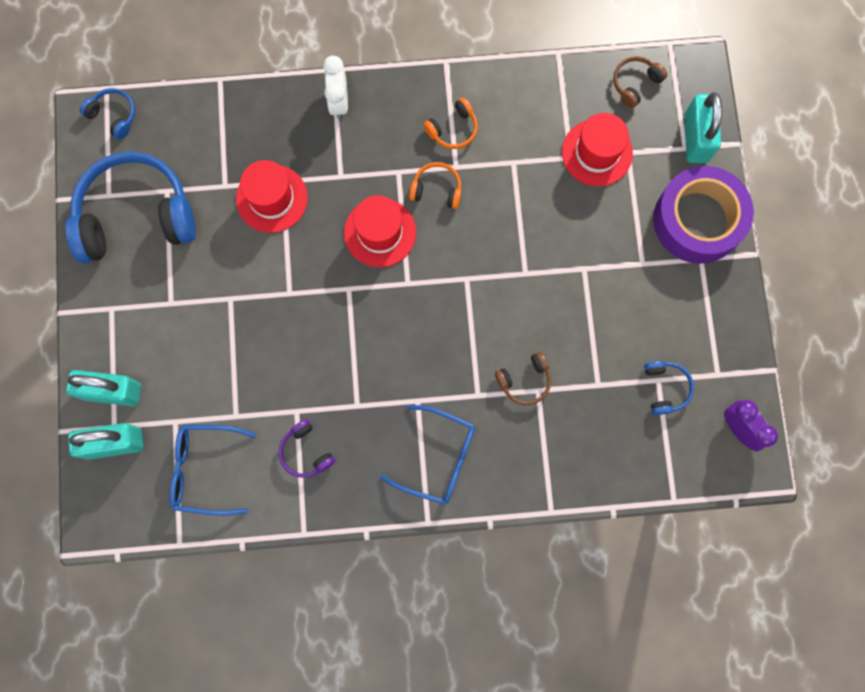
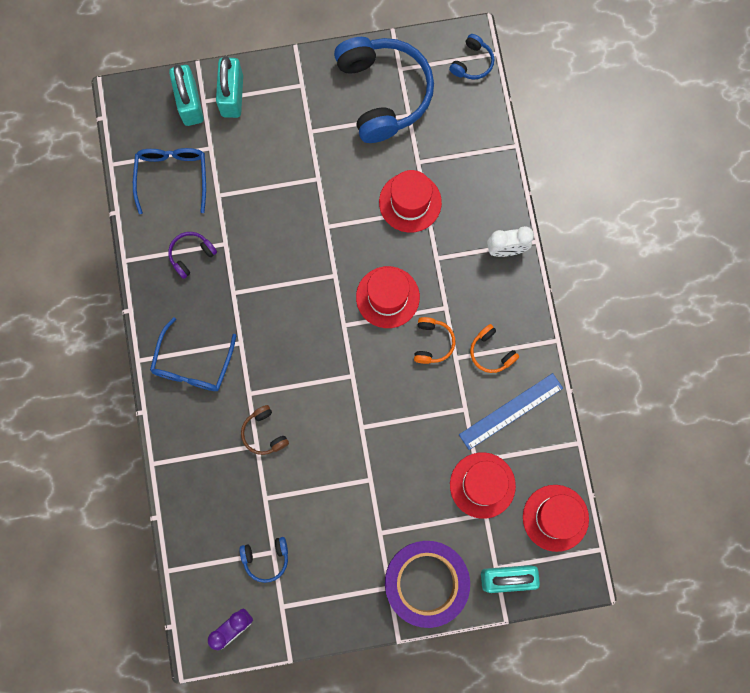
camera: 85 degrees right, 0 degrees up
(519, 116) = (510, 411): none -> blue ruler
(635, 83) = (555, 518): brown headphones -> red hat

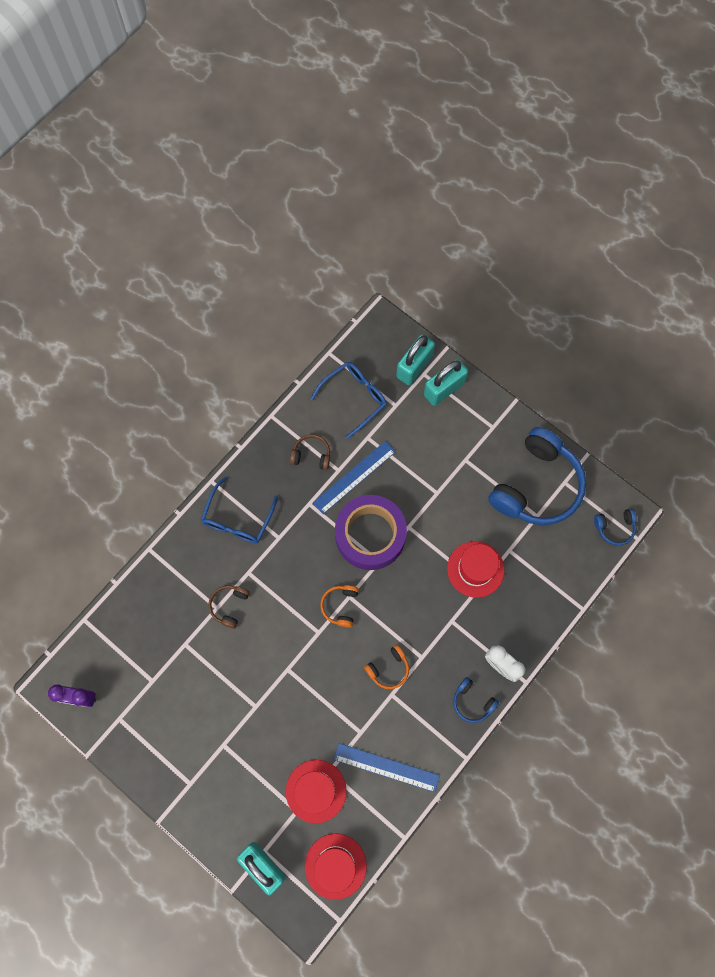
camera: 50 degrees right, 5 degrees down
(191, 255) = (311, 455): purple headphones -> brown headphones
(193, 364) = (238, 519): blue glasses -> blue glasses turned 45 degrees counterclockwise
(243, 235) = (354, 477): none -> blue ruler
(266, 558) = (144, 680): blue headphones -> blue headphones (472, 702)
(387, 297) = (394, 610): red hat -> none
(426, 583) = (214, 808): purple tape -> purple tape (370, 535)
(491, 352) = (417, 717): orange headphones -> orange headphones (340, 606)

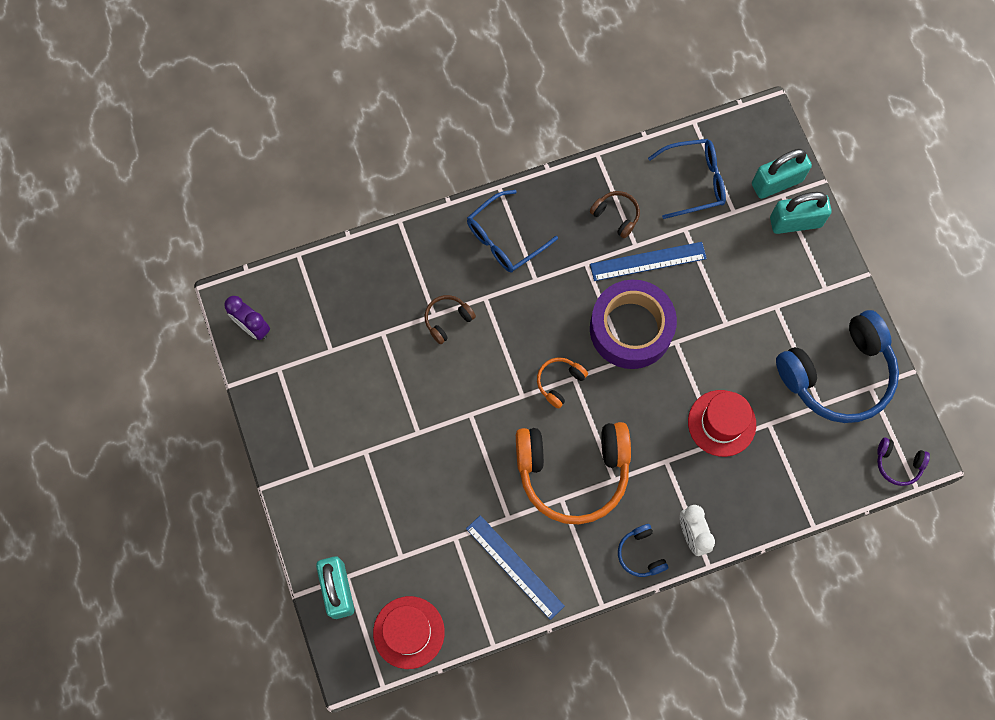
camera: 30 degrees right, 0 degrees up
(316, 791) = (431, 549): red hat -> none
(388, 669) = (573, 472): orange headphones -> orange headphones, size x2.32
(614, 528) = (898, 463): blue headphones -> purple headphones

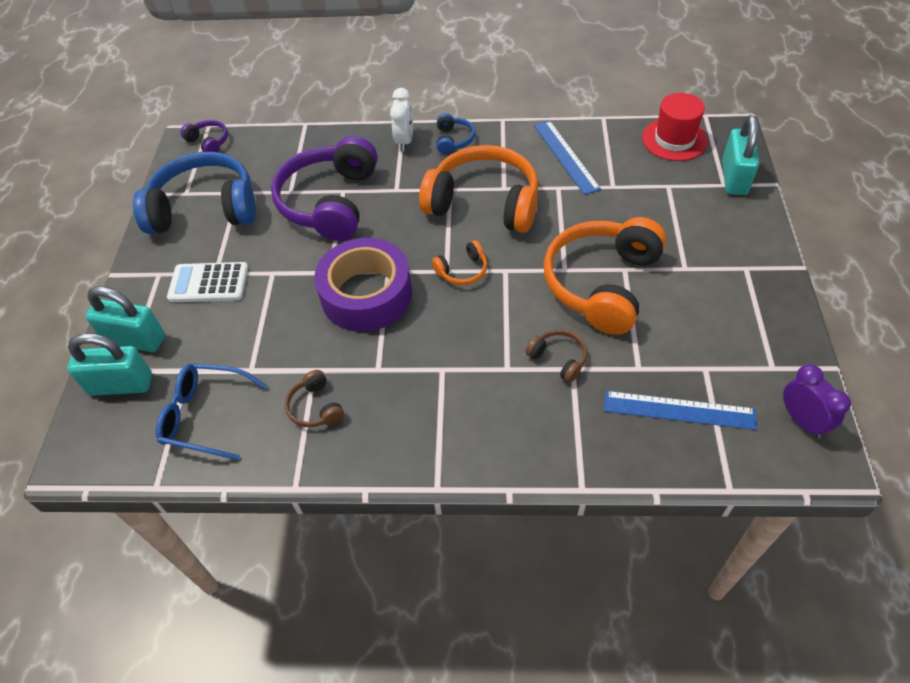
camera: 155 degrees left, 20 degrees down
(433, 409) = (602, 284): none -> orange headphones
(447, 320) = (558, 359): brown headphones -> brown headphones turned 120 degrees counterclockwise
(504, 239) = (457, 423): blue glasses -> none
(648, 261) = (310, 350): blue ruler -> blue ruler (679, 410)
(721, 423) = (330, 202): red hat -> purple headphones
(774, 294) = (209, 283): none -> white calculator

